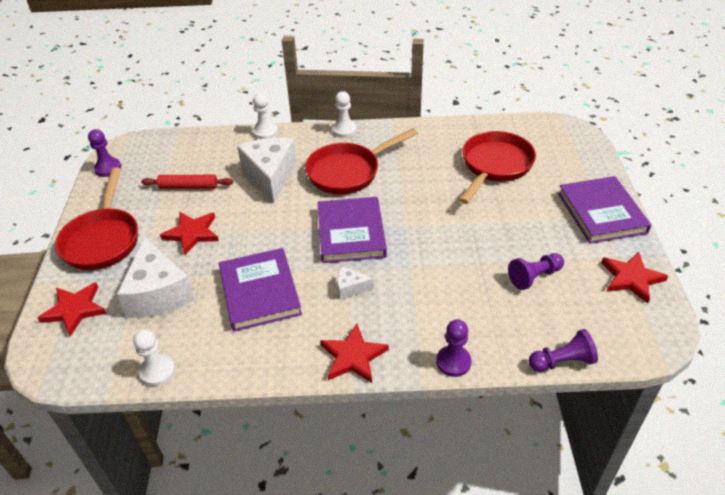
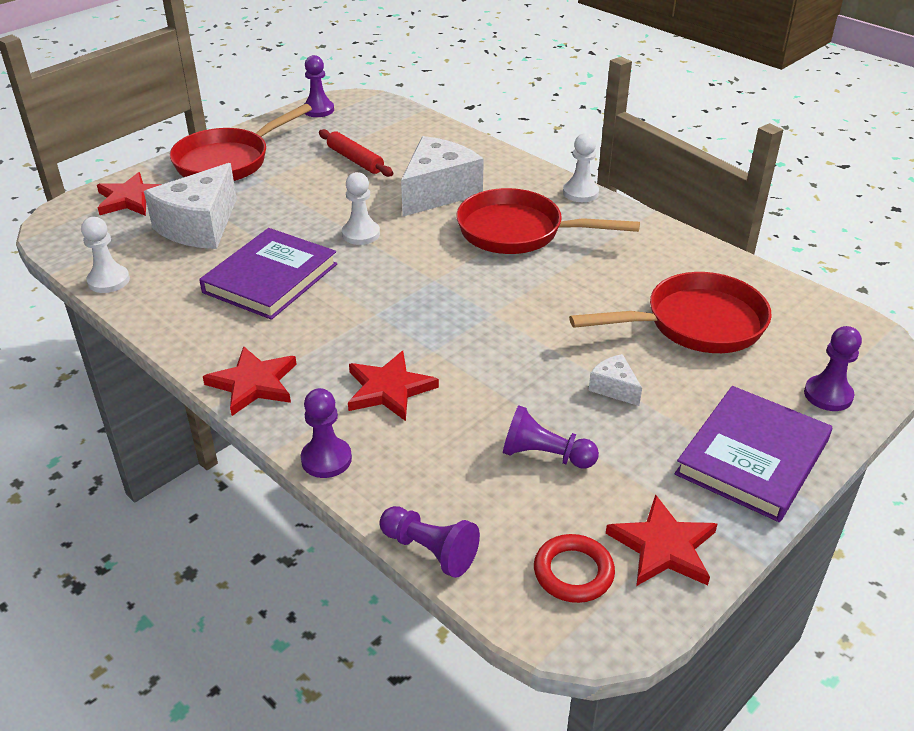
camera: 45 degrees right, 5 degrees down
(192, 233) = (297, 198): red star -> red star (389, 389)
(265, 132) = (498, 152): white pawn -> white pawn (361, 234)
(350, 288) = (347, 329): white cheese -> white cheese (614, 388)
(351, 233) = (428, 285): purple book -> none
(585, 164) = (828, 395): none -> purple pawn
(621, 318) = (573, 572): none -> red ring

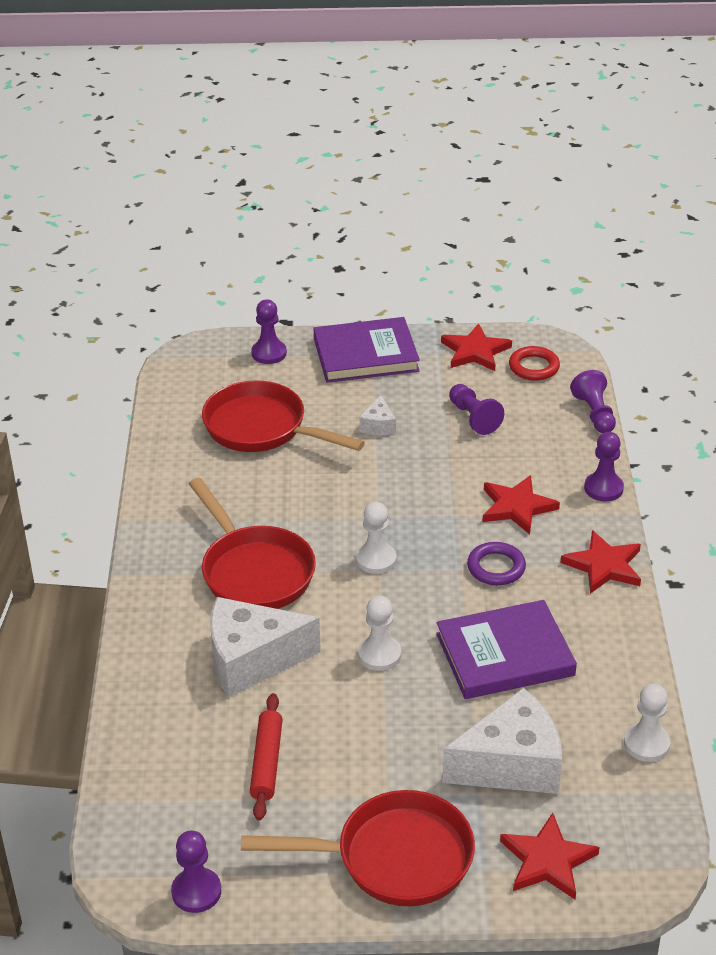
camera: 135 degrees left, 0 degrees up
(347, 330) = (496, 567): none -> purple ring
(580, 193) = (142, 576): white pawn -> white pawn (376, 559)

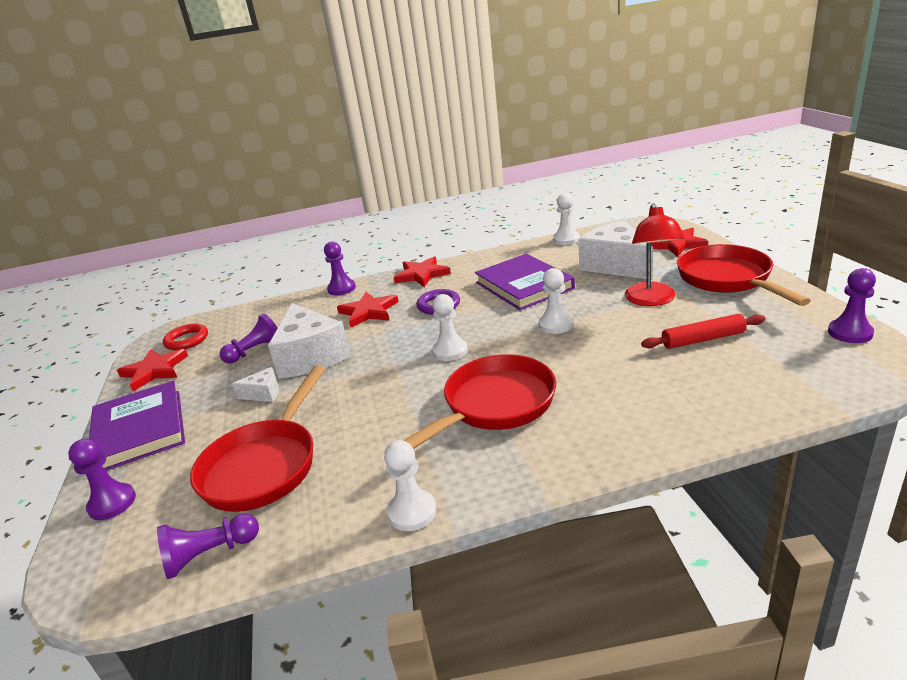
camera: 100 degrees left, 10 degrees down
(151, 503) = (412, 512): none -> white pawn
(252, 660) = (604, 375): white cheese -> white cheese (310, 357)
(385, 759) = (652, 300): none -> red lamp
(594, 413) = (254, 307): purple pawn -> purple pawn (209, 554)

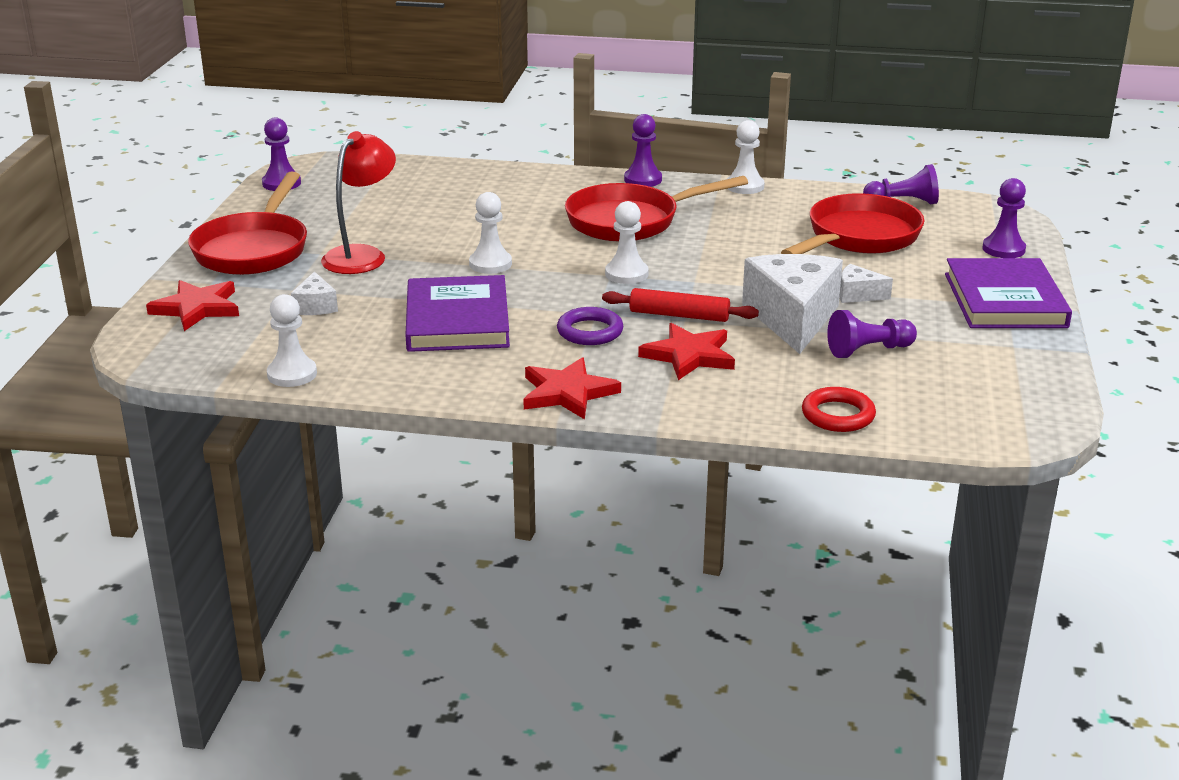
camera: 160 degrees left, 0 degrees up
(154, 371) = (1018, 368): red star -> none
(187, 340) = (983, 404): red ring -> red ring (838, 415)
(341, 289) = (710, 414): purple pawn -> purple pawn (643, 179)
(616, 265) = (315, 306): white cheese -> white cheese, size x0.46
(703, 339) = (390, 212): red rolling pin -> red rolling pin (679, 315)

